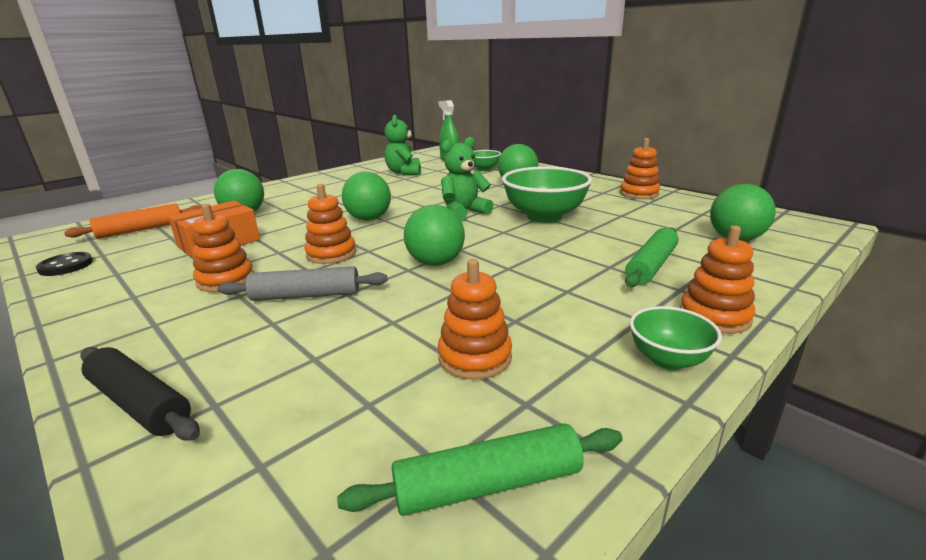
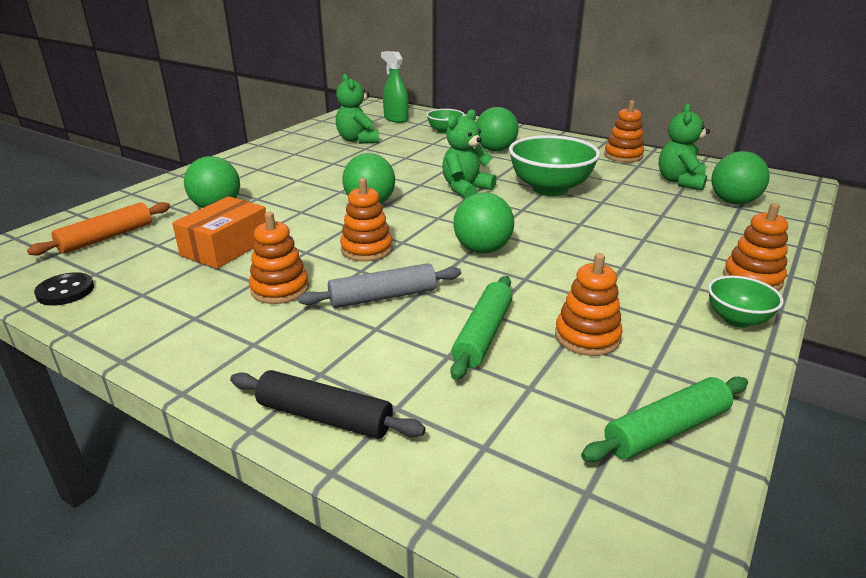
camera: 15 degrees left, 5 degrees up
(651, 266) = (678, 235): green rolling pin -> green rolling pin (483, 334)
(685, 218) = (680, 181): none -> green teddy bear

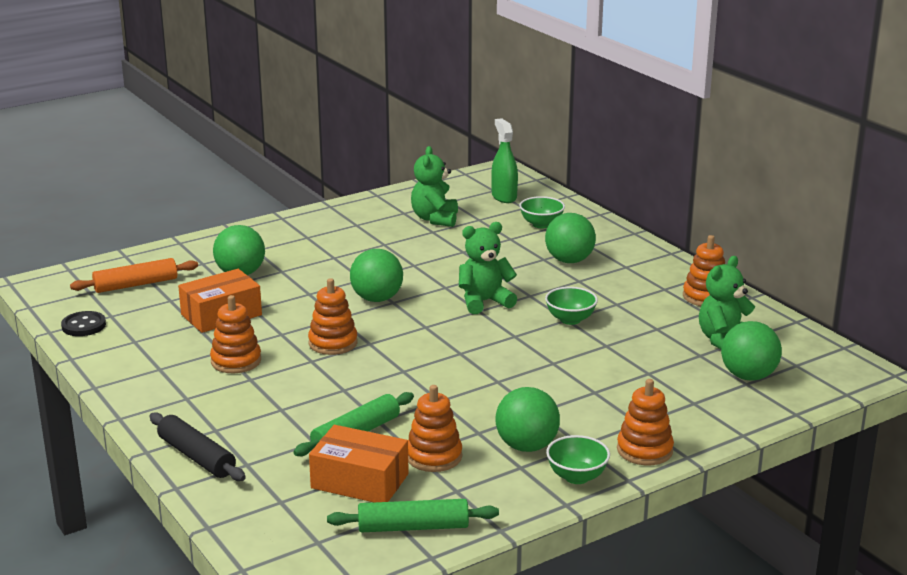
camera: 25 degrees right, 5 degrees down
(383, 297) = (308, 387): grey rolling pin -> none
(482, 250) = (431, 366): green ball -> green ball (526, 446)
(545, 389) = (360, 481): none -> orange box
(550, 189) = (570, 319): green bowl -> green bowl, size x0.54

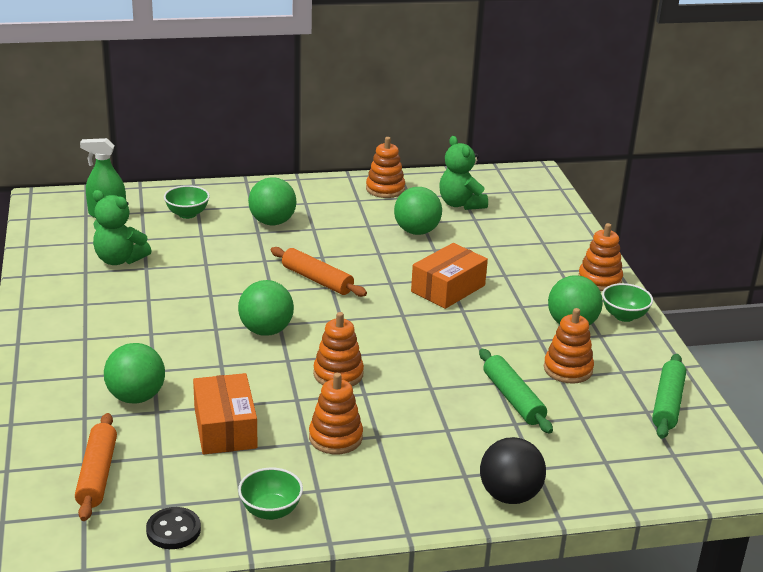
camera: 70 degrees left, 5 degrees up
(197, 457) = (509, 495): black rolling pin -> black ball
(360, 481) = (590, 413): orange box -> orange box (448, 288)
(484, 302) = (317, 280): green teddy bear -> orange rolling pin
(570, 319) = (380, 251): green bowl -> green bowl (270, 511)
(748, 376) = (517, 212): green ball -> green ball (416, 231)

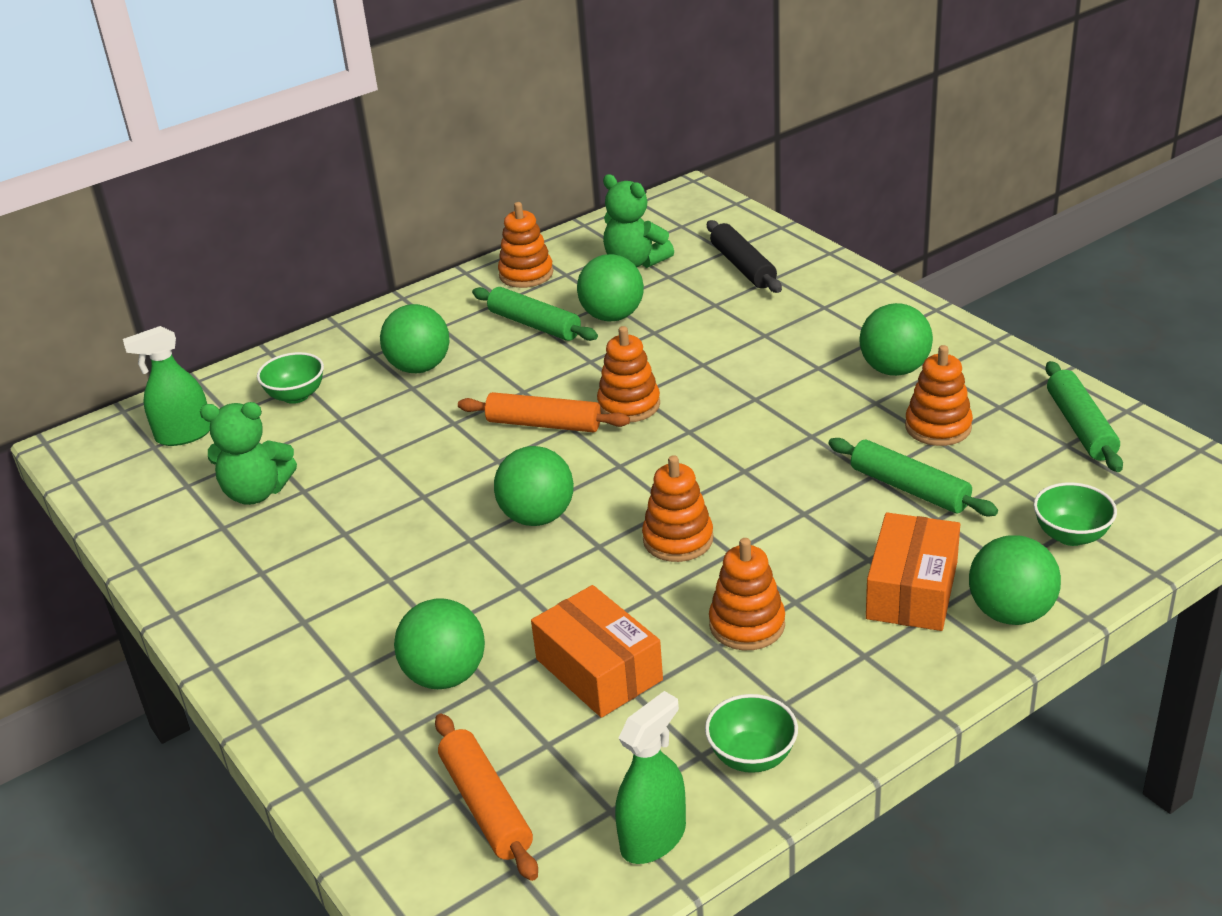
camera: 20 degrees left, 5 degrees up
(173, 530) = (653, 838): black button -> green spray bottle
(363, 220) = (534, 325): none -> green rolling pin
(448, 288) = (713, 376): orange box -> orange box (912, 590)
(509, 495) = (1010, 613): black ball -> green ball
(529, 229) = (742, 266): none -> black rolling pin
(599, 280) = (877, 302): orange stacking toy -> orange stacking toy (629, 405)
(624, 316) = (942, 337): green bowl -> green bowl (1071, 535)

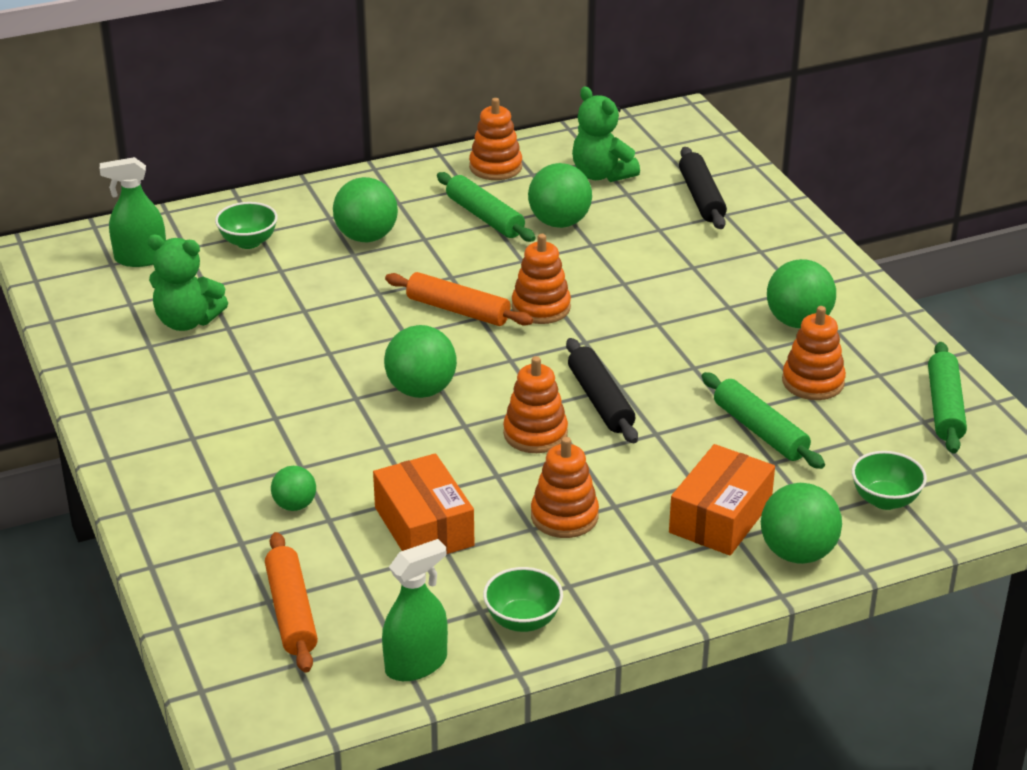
camera: 10 degrees right, 0 degrees up
(445, 676) = (295, 505): green ball -> green ball, size x0.58
(731, 490) = (600, 401): none -> black rolling pin

